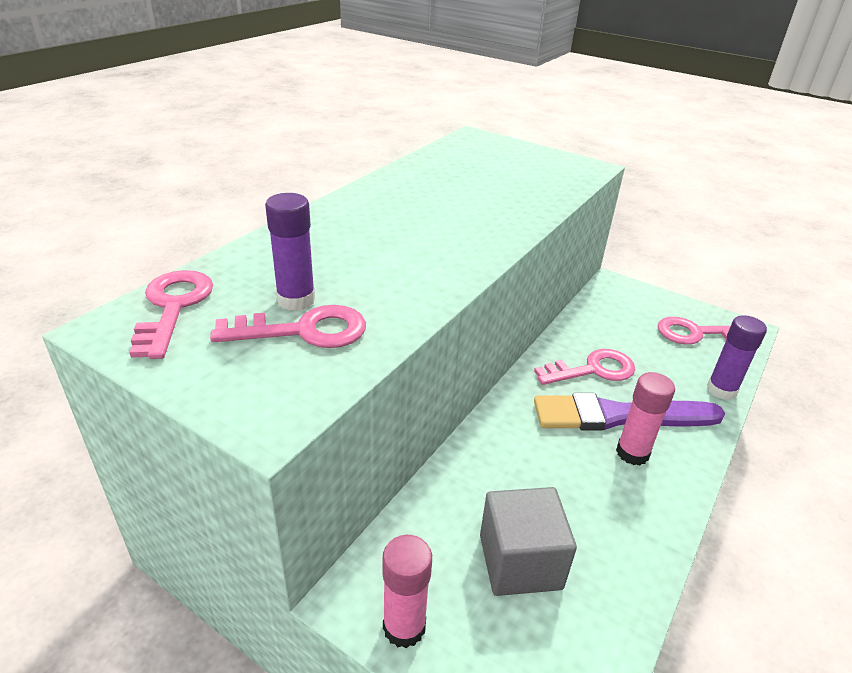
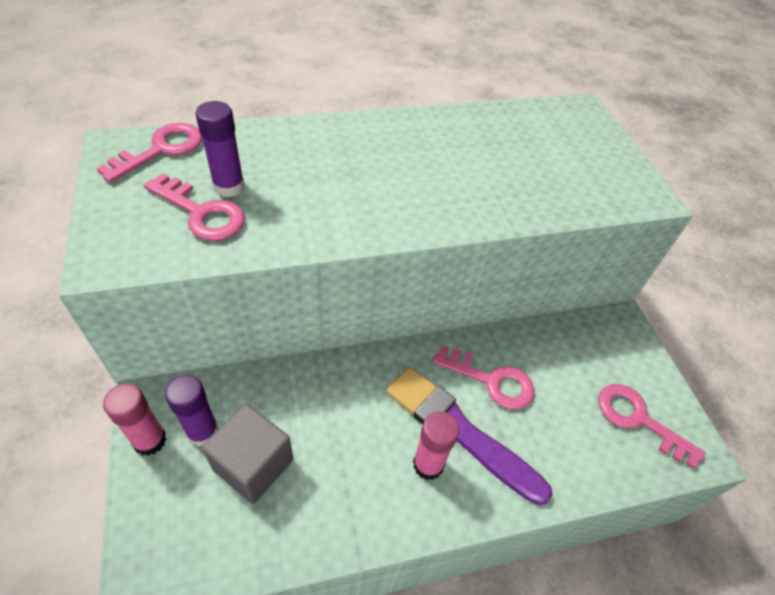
camera: 40 degrees right, 15 degrees up
(721, 390) = (583, 482): purple glue stick -> purple glue stick (203, 432)

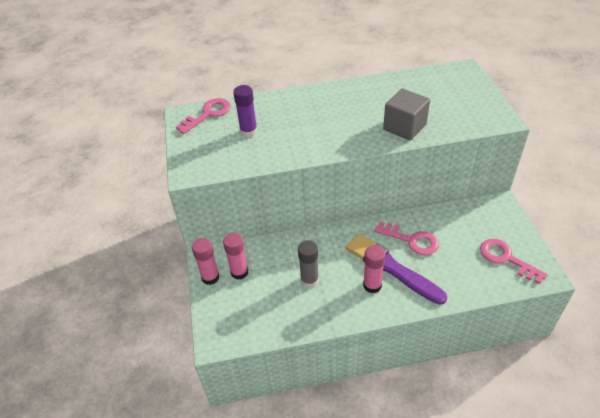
camera: 10 degrees right, 5 degrees down
(201, 213) = (235, 146): pink key -> none
(203, 432) = (239, 272): purple glue stick -> pink glue stick
(253, 464) = (269, 287): grey cube -> grey cube (404, 127)
(323, 451) = (309, 280): none -> grey glue stick

